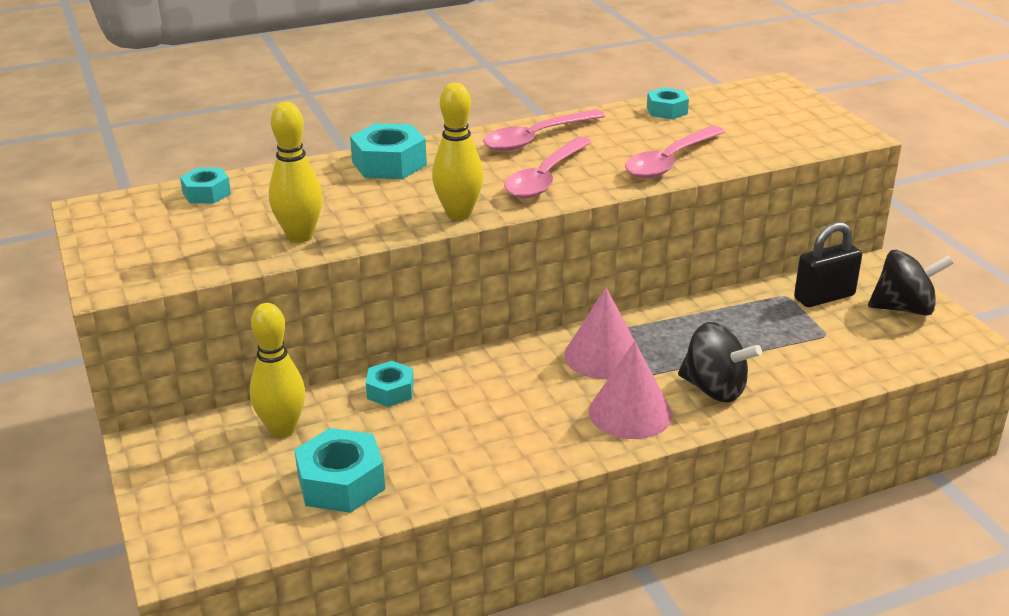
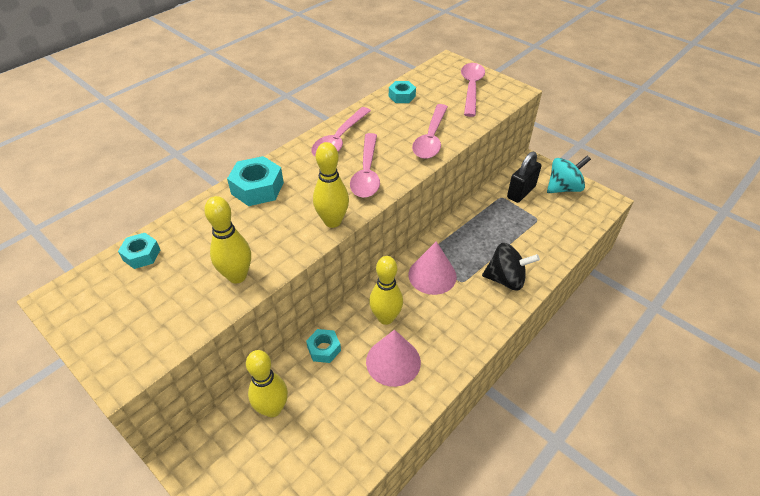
camera: 25 degrees left, 15 degrees up
(341, 482) = (337, 439): turquoise nut -> none
(499, 383) = (386, 318): none -> yellow bowling pin
(630, 412) = (472, 314): pink cone -> pink cone (393, 361)
(783, 120) = (471, 88): none -> pink spoon
(904, 308) = (563, 188): black spinning top -> turquoise spinning top

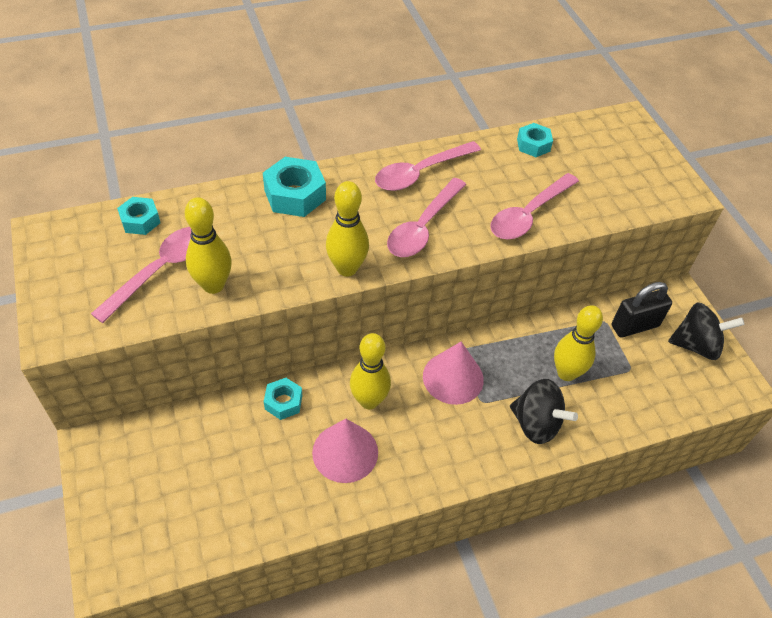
camera: 25 degrees right, 5 degrees up
(272, 409) = (196, 437): yellow bowling pin -> yellow bowling pin (566, 373)
(471, 88) = (629, 167): pink spoon -> pink spoon (160, 270)
(563, 188) = (696, 345): turquoise spinning top -> black spinning top

